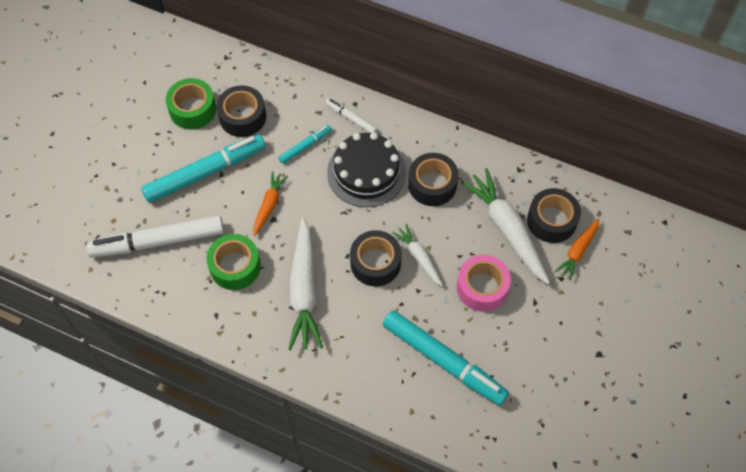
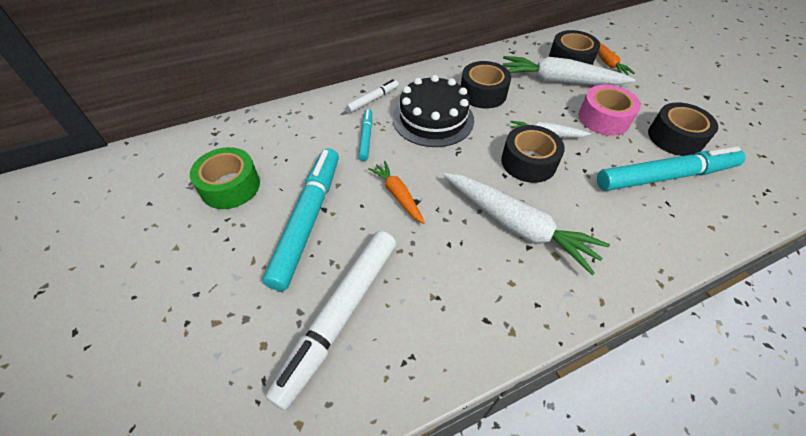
camera: 50 degrees left, 10 degrees down
(235, 266) = (440, 264): green tape -> none
(242, 117) = (286, 158): black tape -> black tape (675, 138)
(351, 118) = (373, 99): white marker -> white marker turned 150 degrees clockwise

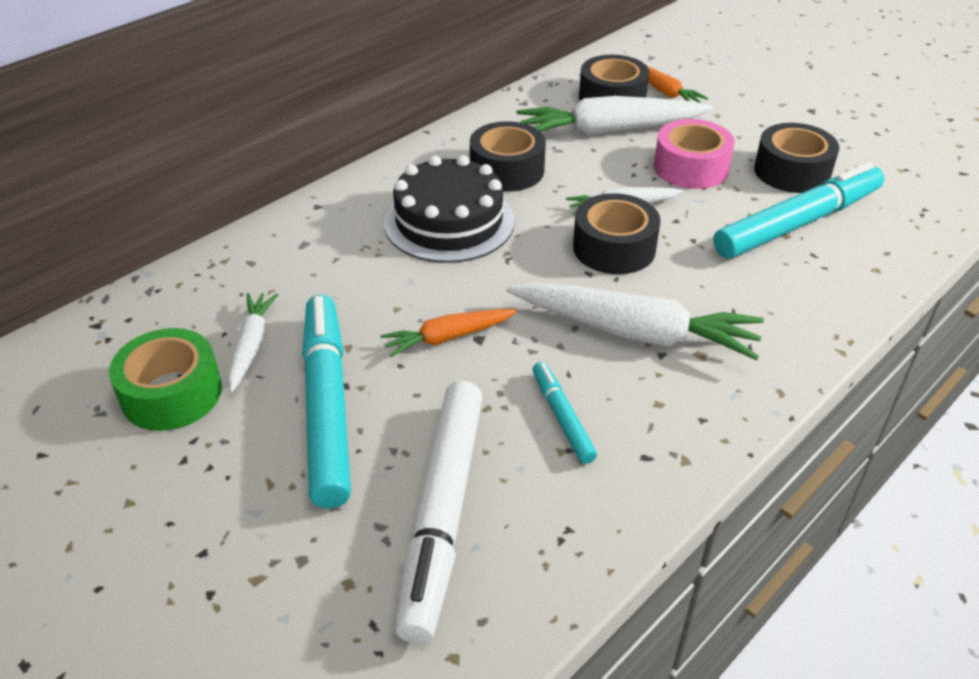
camera: 20 degrees left, 10 degrees down
(285, 169) = (251, 346): none -> white carrot
(366, 137) = (358, 271): turquoise marker -> turquoise marker (562, 417)
(373, 99) = (341, 215): white marker -> none
(398, 195) = (448, 337): orange carrot -> orange carrot turned 60 degrees counterclockwise

